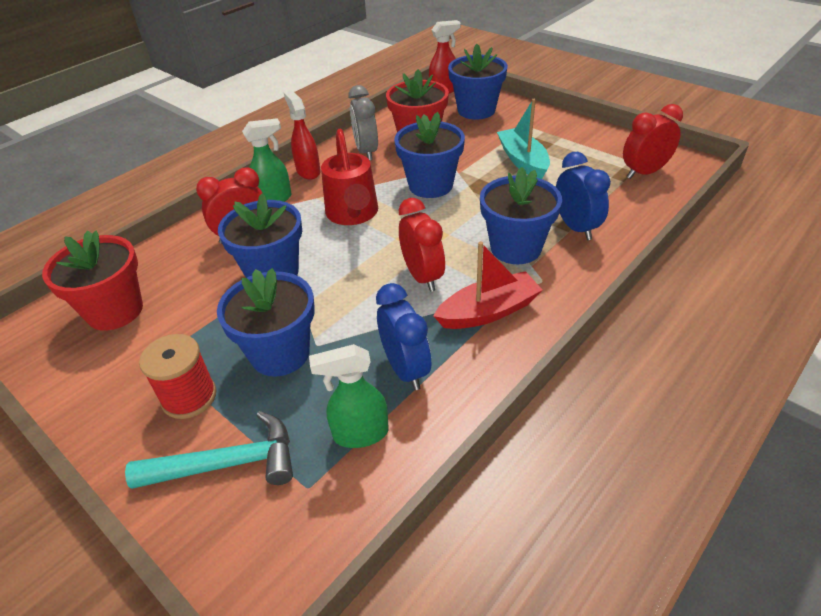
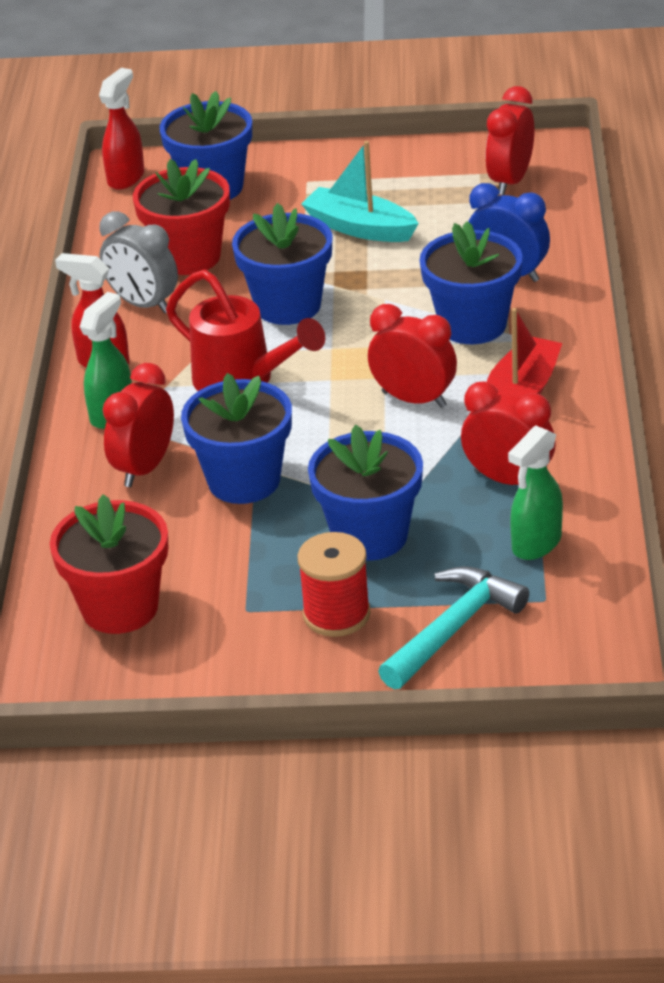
camera: 40 degrees left, 5 degrees down
(405, 369) = (508, 480): blue clock -> red clock

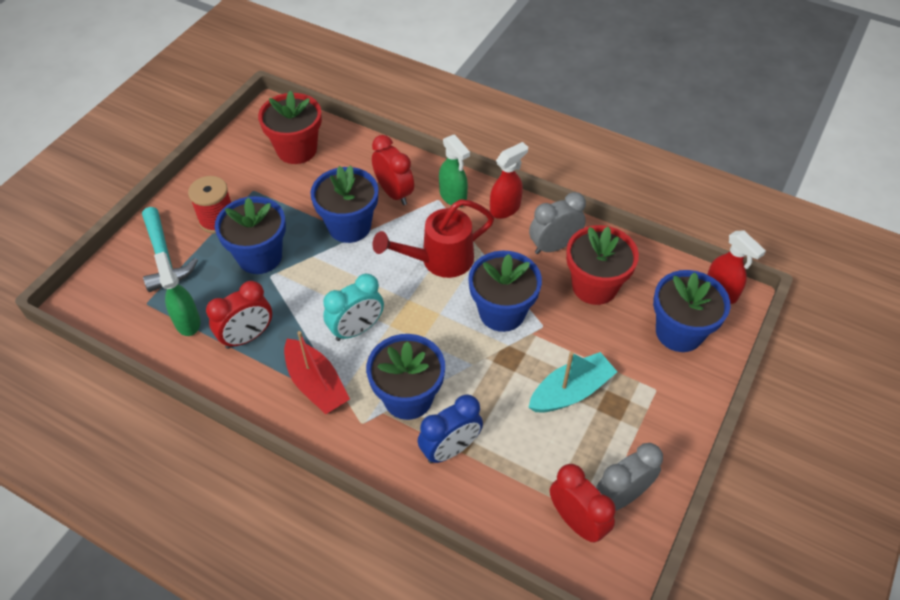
camera: 115 degrees right, 15 degrees up
(414, 399) = (357, 329): red clock -> turquoise clock
(458, 166) = (621, 496): none -> grey clock

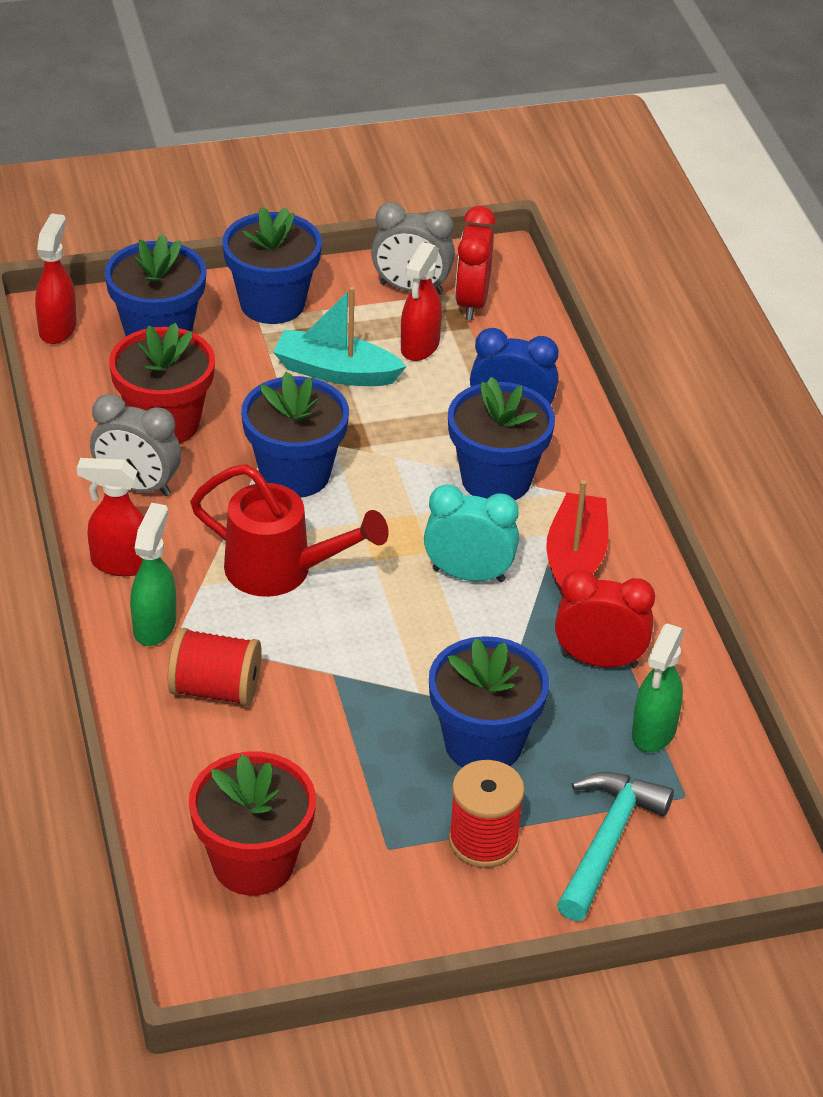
camera: 135 degrees left, 10 degrees down
(349, 226) = (327, 692): blue flower pot -> blue flower pot (272, 303)
(394, 193) = (215, 689): red clock -> red spool
(556, 453) = (419, 347): none -> red spray bottle

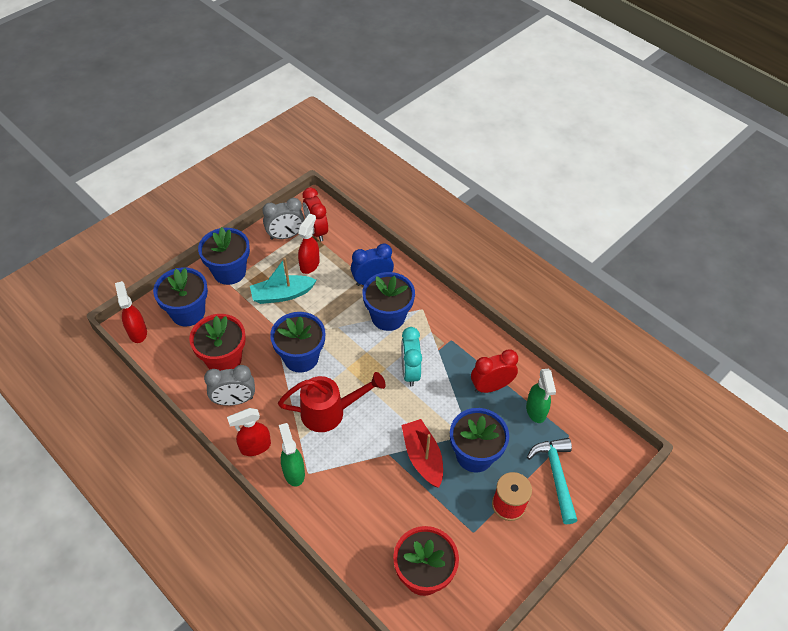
camera: 30 degrees left, 10 degrees up
(215, 689) = (344, 491): red spool -> none
(419, 347) = (310, 264): red spray bottle -> red spray bottle turned 150 degrees counterclockwise
(468, 575) = (410, 372): turquoise clock -> turquoise clock turned 75 degrees counterclockwise
(575, 558) = (447, 340): red boat -> red boat (422, 457)

